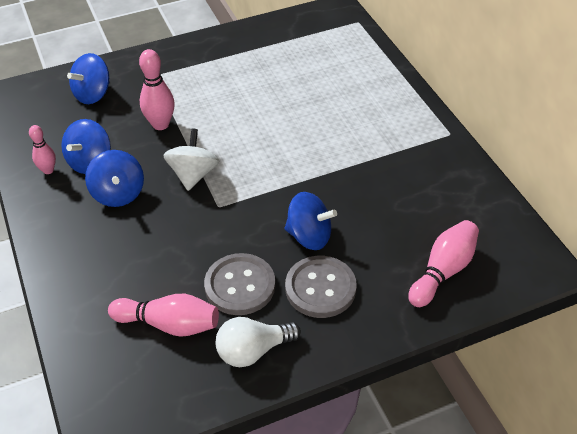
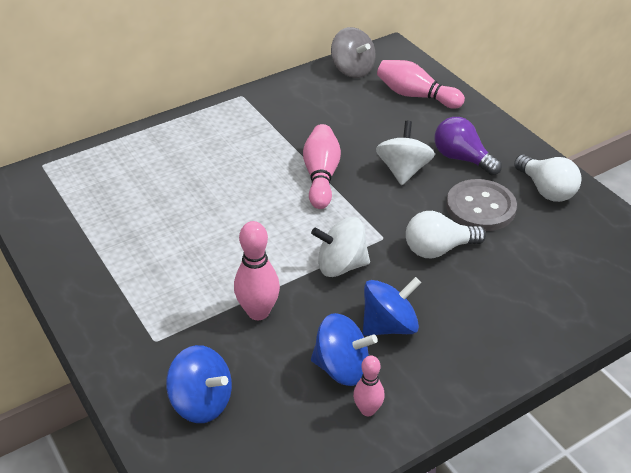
camera: 100 degrees left, 5 degrees down
(169, 324) = (546, 247): pink bowling pin -> pink bowling pin (321, 176)
(192, 241) = (438, 249): none -> white light bulb
(309, 236) = (403, 170): blue spinning top -> white spinning top
(320, 288) = (462, 158): grey button -> purple light bulb
(498, 223) = (352, 70): none -> grey spinning top

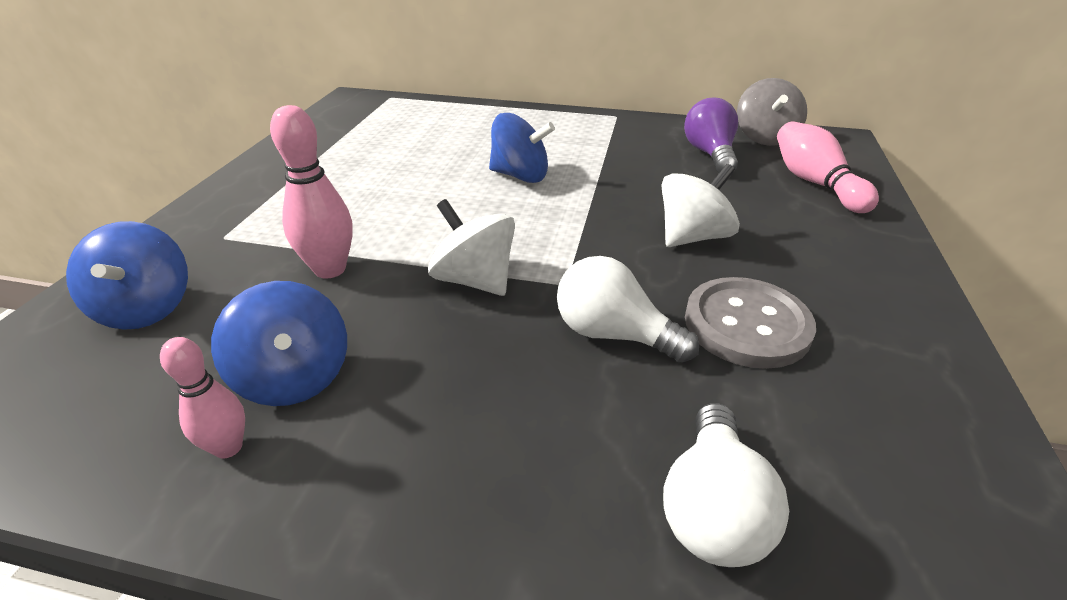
camera: 45 degrees right, 5 degrees down
(321, 176) = (589, 198): pink bowling pin -> none
(389, 325) = (417, 373): blue spinning top -> blue spinning top (520, 176)
(462, 158) = (794, 262): purple light bulb -> purple light bulb (710, 154)
(546, 190) = (894, 363): white light bulb -> white light bulb (712, 508)

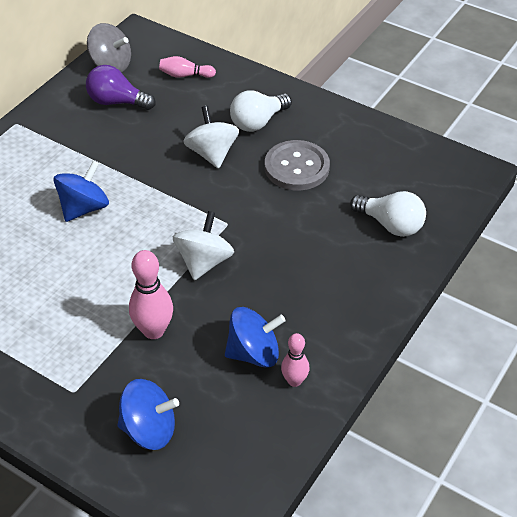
camera: 70 degrees left, 10 degrees up
(474, 280) = (204, 262): white spinning top -> white spinning top turned 135 degrees clockwise
(613, 334) = (280, 218): white light bulb -> white light bulb (258, 122)
(815, 183) = (185, 75): pink bowling pin -> pink bowling pin, size x0.62

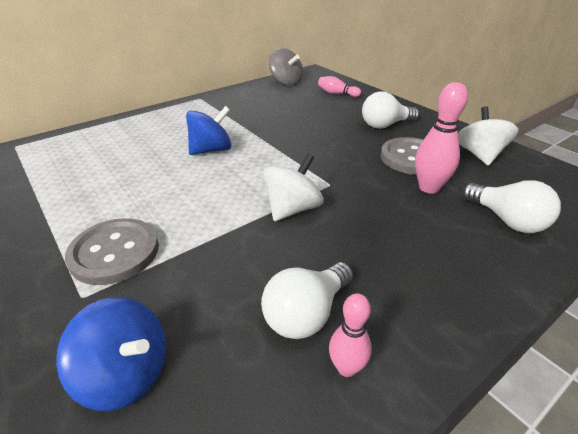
camera: 20 degrees right, 10 degrees down
(71, 349) = (114, 252): none -> grey button
(117, 102) = (278, 99): purple light bulb -> none
(153, 330) = (207, 257): pink bowling pin -> pink bowling pin (429, 188)
(212, 153) = (337, 137): white spinning top -> white spinning top (479, 155)
(254, 353) = (306, 313): blue spinning top -> white light bulb

